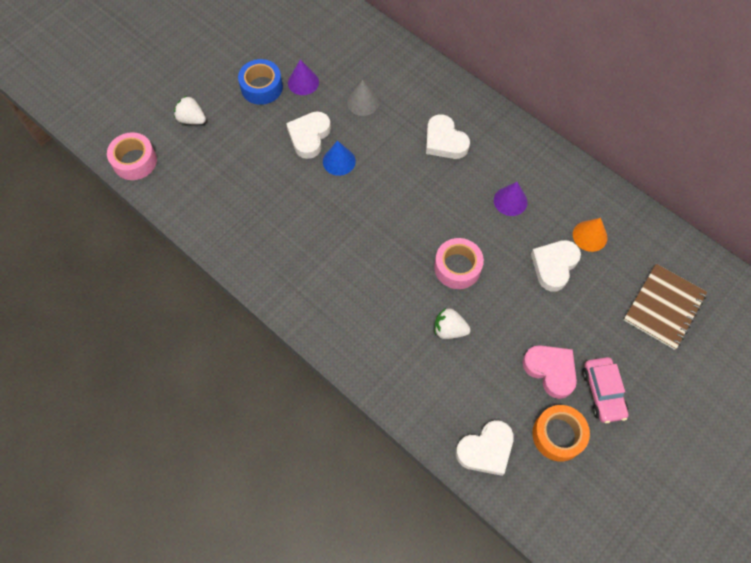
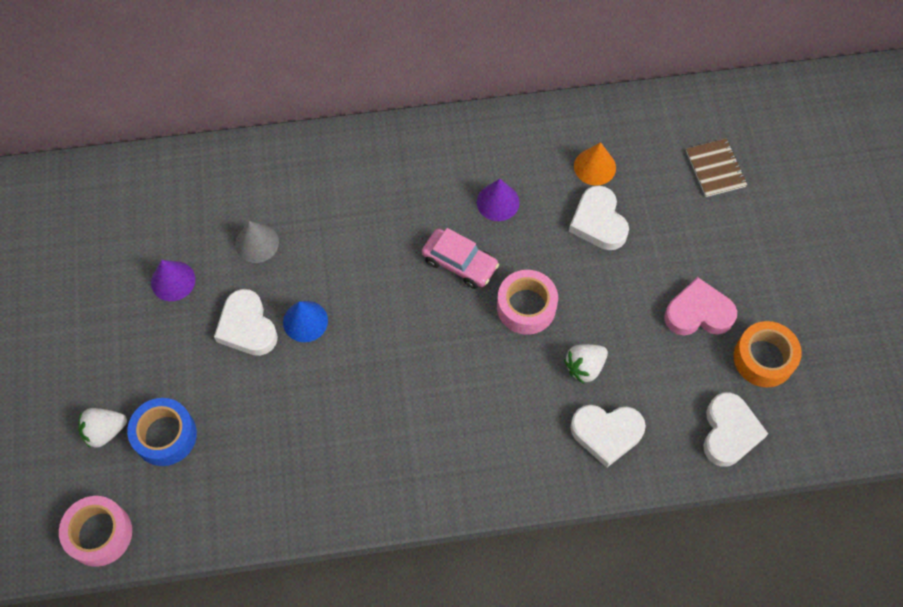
camera: 50 degrees left, 0 degrees up
(261, 87) = (136, 327): blue tape -> blue tape (165, 435)
(444, 141) = (377, 205): white heart -> white heart (606, 433)
(603, 392) = (754, 287): pink car -> pink car (460, 263)
(663, 307) = (715, 169): brown notebook -> brown notebook, size x0.66

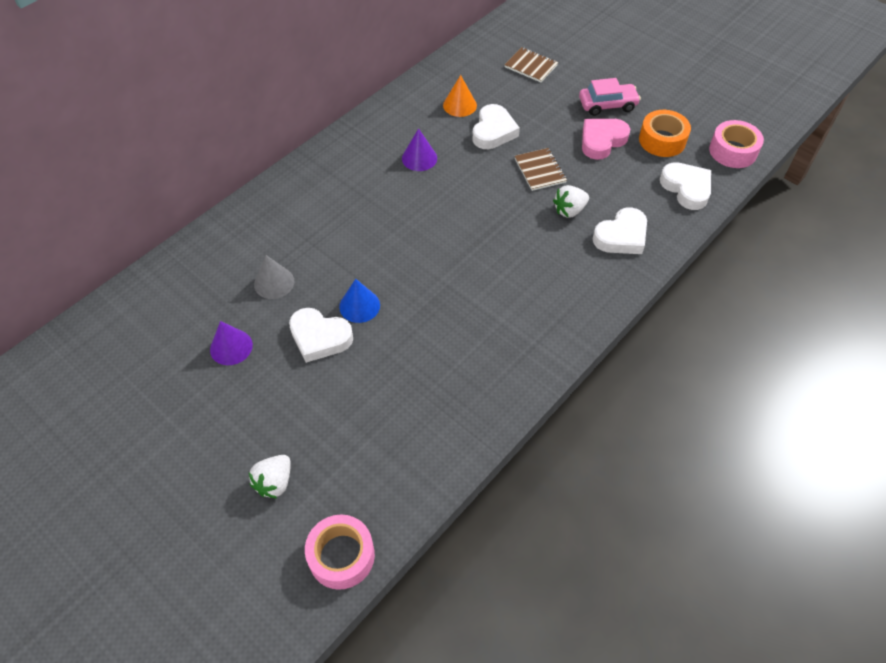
camera: 40 degrees left, 10 degrees down
(165, 435) = (327, 450): blue tape -> none
(460, 263) = (430, 205): pink car -> pink car (607, 105)
(526, 307) = (499, 202): pink tape -> pink tape (733, 151)
(584, 367) = (569, 210): white strawberry -> white strawberry turned 45 degrees clockwise
(598, 222) = (493, 131): white heart -> white heart turned 105 degrees counterclockwise
(600, 301) = (540, 170): none -> brown notebook

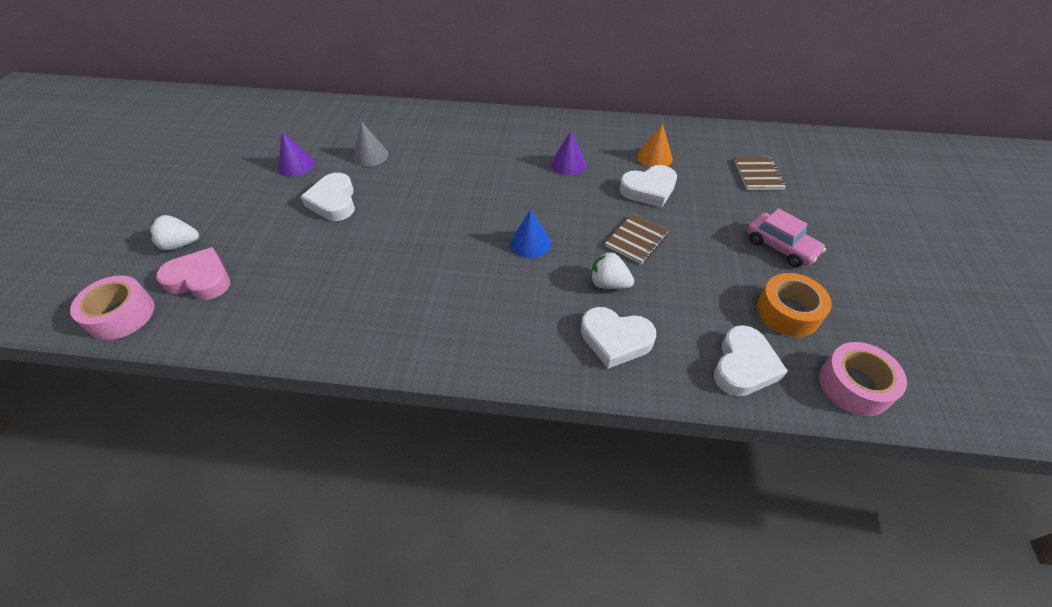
camera: 55 degrees right, 5 degrees down
(359, 306) = (381, 206): blue cone -> blue cone (530, 243)
(602, 141) = (727, 265): pink heart -> pink heart (200, 279)

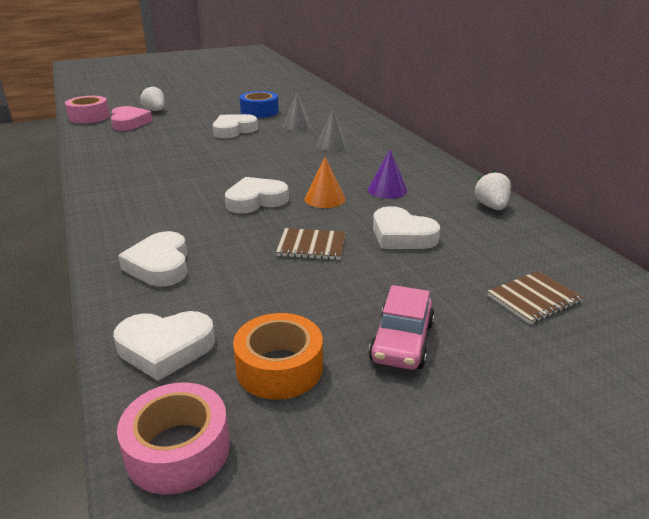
camera: 60 degrees right, 20 degrees down
(296, 165) = (259, 112): purple cone -> blue tape
(445, 154) = (332, 145): none -> grey cone
(530, 243) = (256, 200): blue cone -> white heart
(608, 283) = (234, 246): white strawberry -> white strawberry (491, 206)
(654, 157) = (464, 227): orange cone -> orange cone (325, 199)

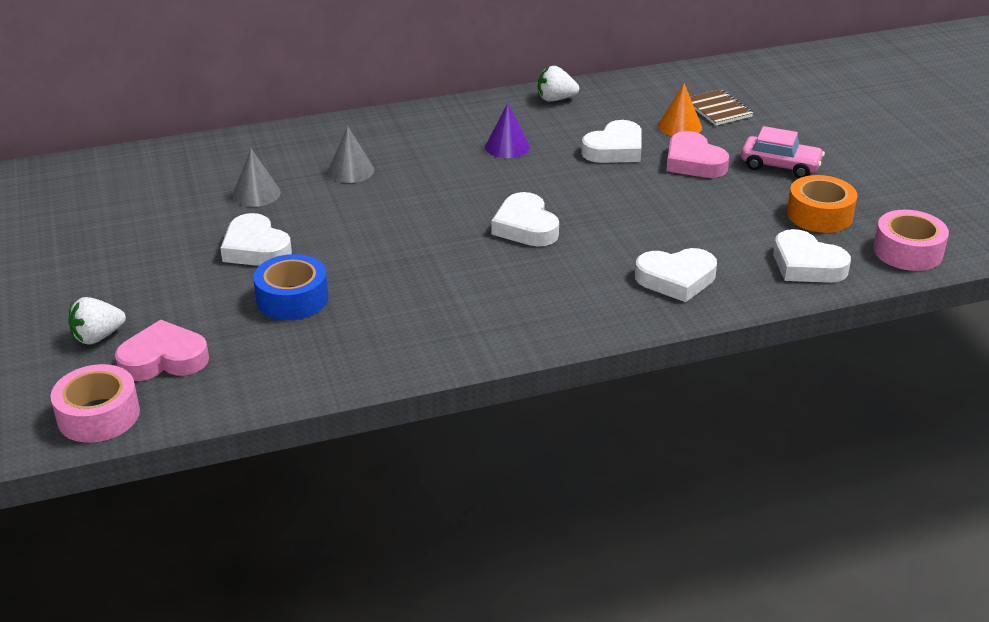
camera: 85 degrees left, 5 degrees up
(165, 348) = (806, 265): white heart -> white heart turned 135 degrees clockwise
(259, 112) = (166, 226): blue tape -> blue tape (292, 298)
(311, 246) = (635, 196): brown notebook -> none
(325, 199) = (526, 184): orange cone -> orange cone (680, 126)
(390, 279) = (693, 162): none -> pink heart

